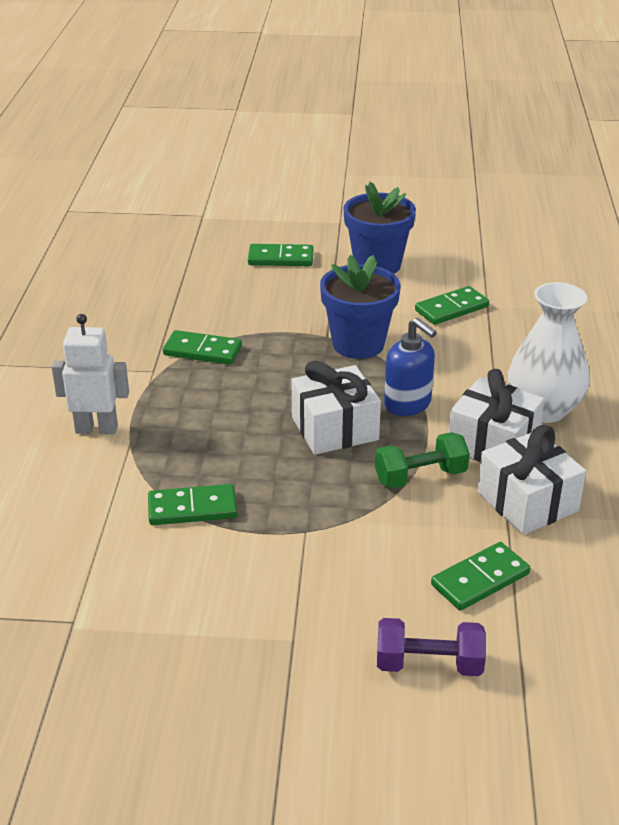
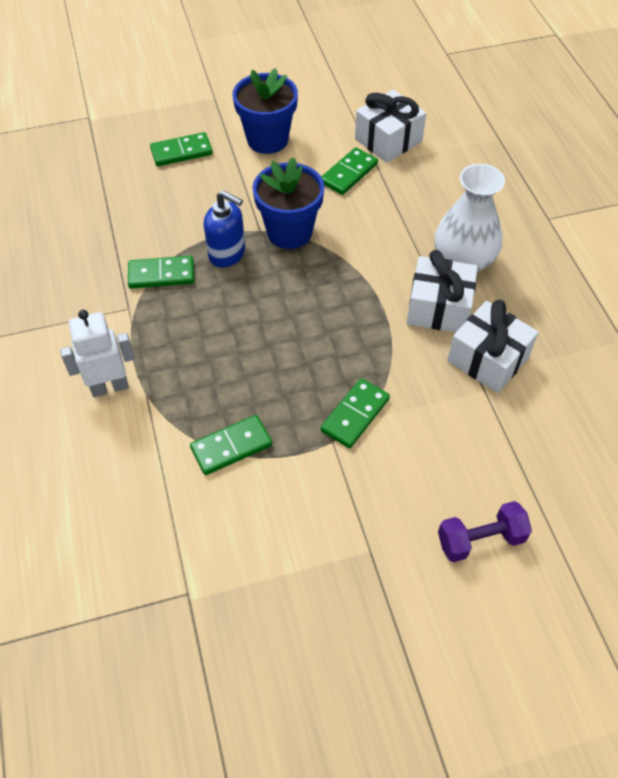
camera: 20 degrees left, 20 degrees up
(334, 428) = (309, 328): white gift -> white gift (388, 140)
(408, 404) = (357, 286): blue soap dispenser -> blue soap dispenser (227, 254)
(420, 477) = (398, 358): green dumbbell -> none
(480, 579) = (484, 446): green domino -> green domino (355, 415)

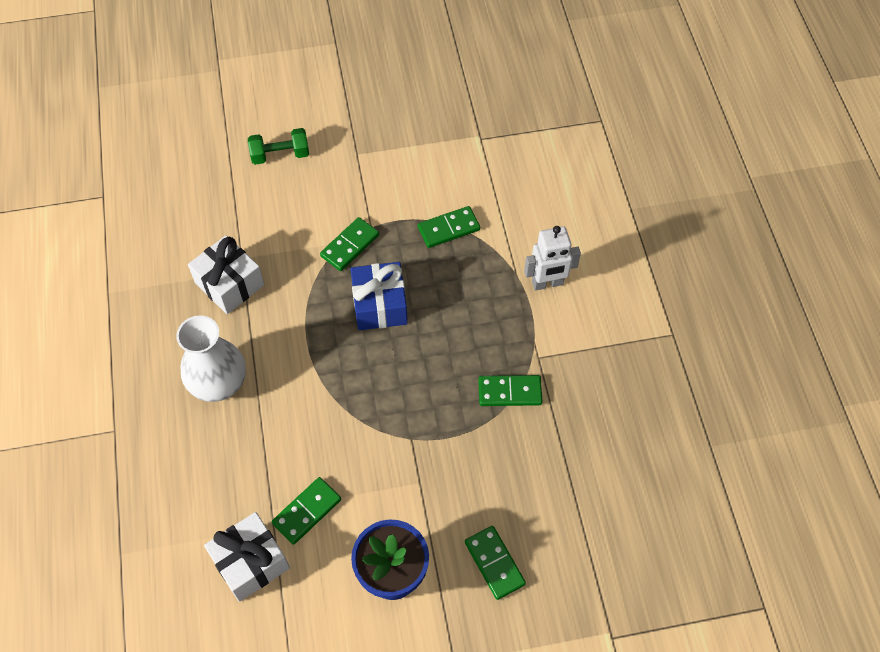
camera: 175 degrees left, 5 degrees up
(181, 152) = (494, 563): green domino -> green domino turned 75 degrees clockwise
(227, 254) = (446, 411): blue soap dispenser -> none
(289, 232) = (381, 434): blue flower pot -> none
(307, 348) = (380, 305): none -> blue gift
(439, 308) = (256, 335): white gift -> none
(480, 539) = (280, 155): purple dumbbell -> green dumbbell

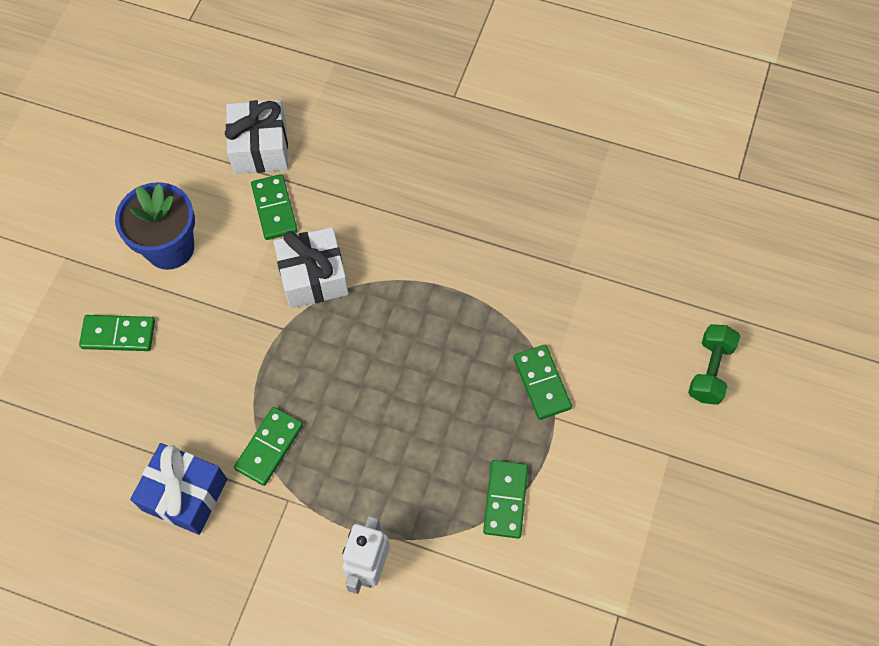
camera: 120 degrees right, 5 degrees up
(219, 383) = (449, 193): white vase -> none
(229, 284) = (559, 248): white gift -> white gift (313, 277)
(380, 305) = (449, 375): blue gift -> blue gift (185, 495)

